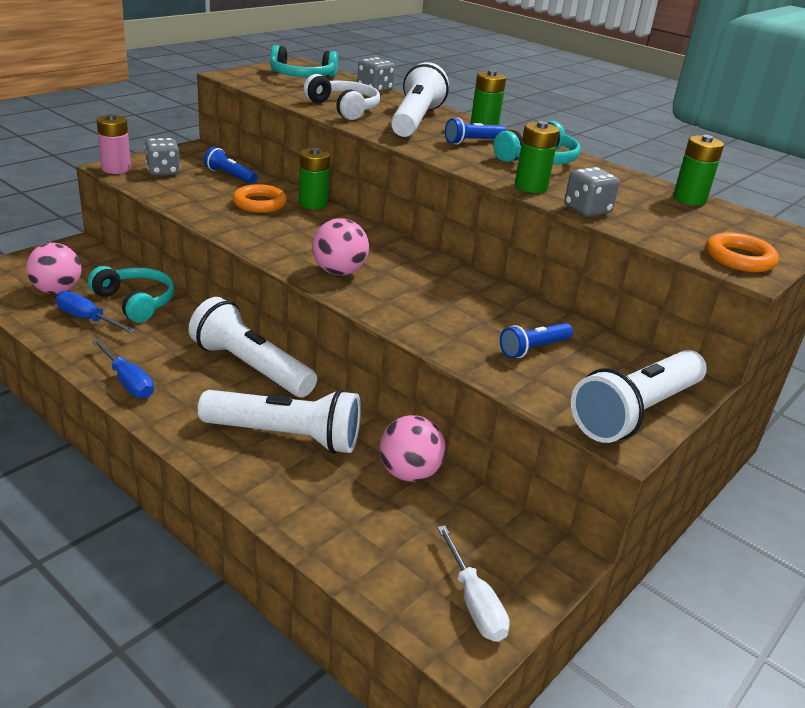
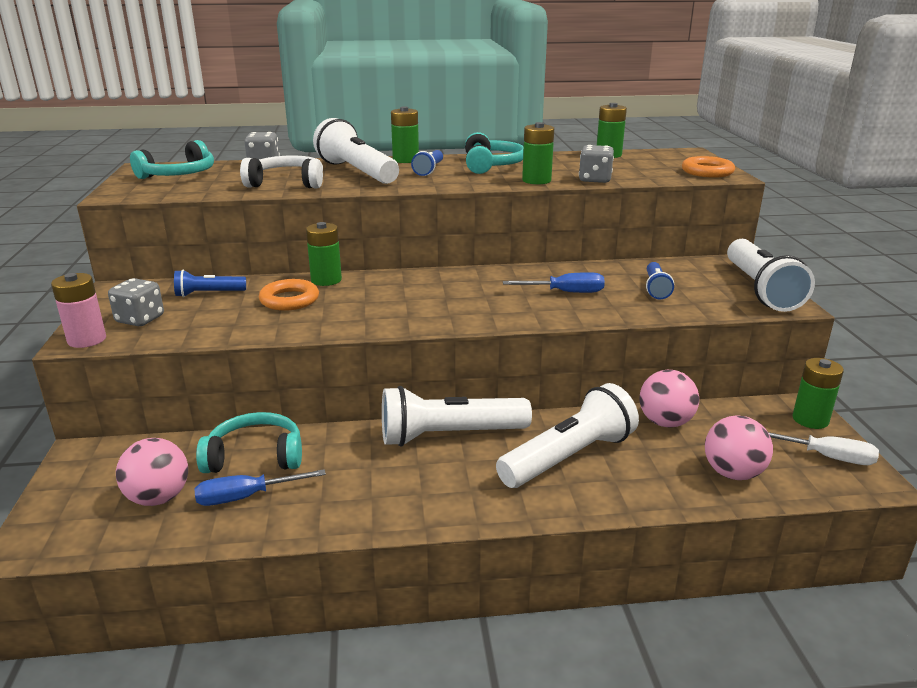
camera: 45 degrees left, 5 degrees down
(128, 382) = (395, 510): blue screwdriver -> blue screwdriver (565, 292)
(339, 272) = (463, 311): pink ball -> pink ball (732, 473)
(540, 573) = (810, 419): none -> green battery

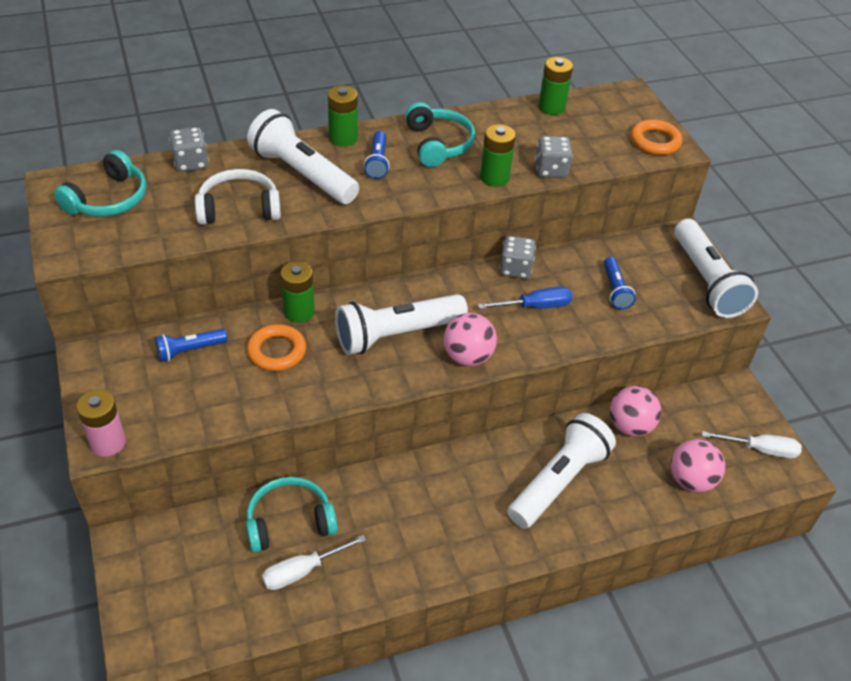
camera: 15 degrees left, 20 degrees up
(140, 319) = (142, 403): grey dice -> grey dice (515, 269)
(158, 498) = (226, 584): pink ball -> pink ball (468, 357)
(246, 497) = (302, 571): blue screwdriver -> white screwdriver
(449, 435) = (451, 470): white flashlight -> white flashlight (397, 334)
(810, 419) = (746, 405): green battery -> none

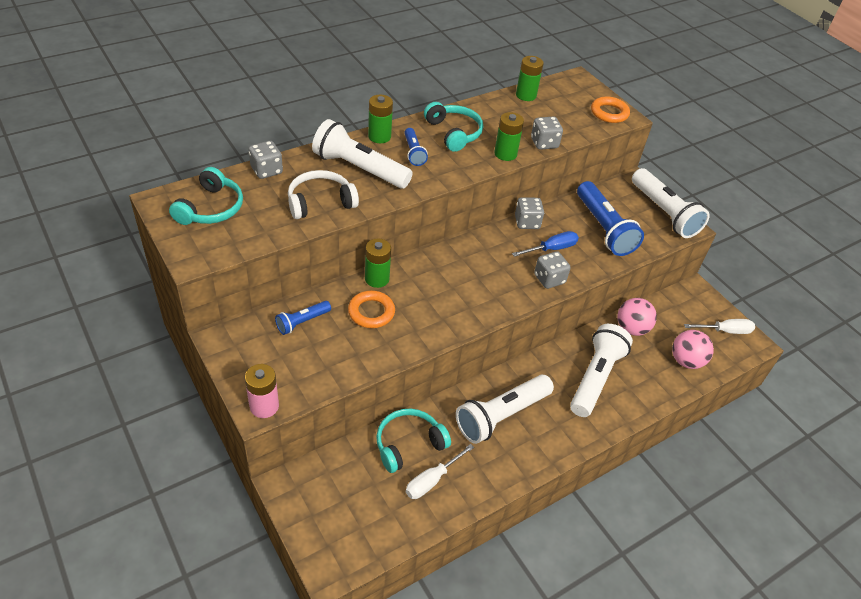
camera: 15 degrees left, 0 degrees up
(397, 334) = (458, 285): white flashlight -> white flashlight (501, 416)
(468, 357) = (516, 294): pink ball -> none
(517, 344) = (549, 279): none -> grey dice
(615, 290) = (603, 228): blue flashlight -> blue flashlight, size x1.94

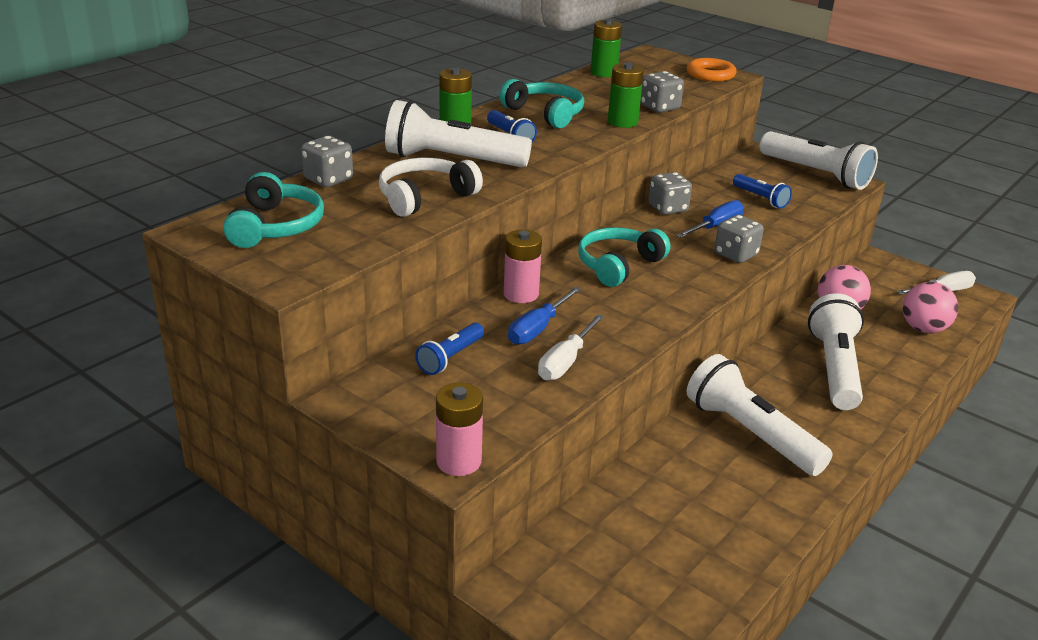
camera: 15 degrees left, 15 degrees down
(371, 312) = (538, 329): orange ring -> blue screwdriver
(377, 279) = (521, 294): green battery -> pink battery
(408, 444) = (652, 494): turquoise headphones -> turquoise headphones (618, 265)
(432, 480) = (711, 528): white screwdriver -> white screwdriver (565, 362)
(501, 416) = (750, 433): white flashlight -> white flashlight turned 105 degrees clockwise
(603, 228) = (760, 198): blue flashlight -> blue flashlight, size x0.51

